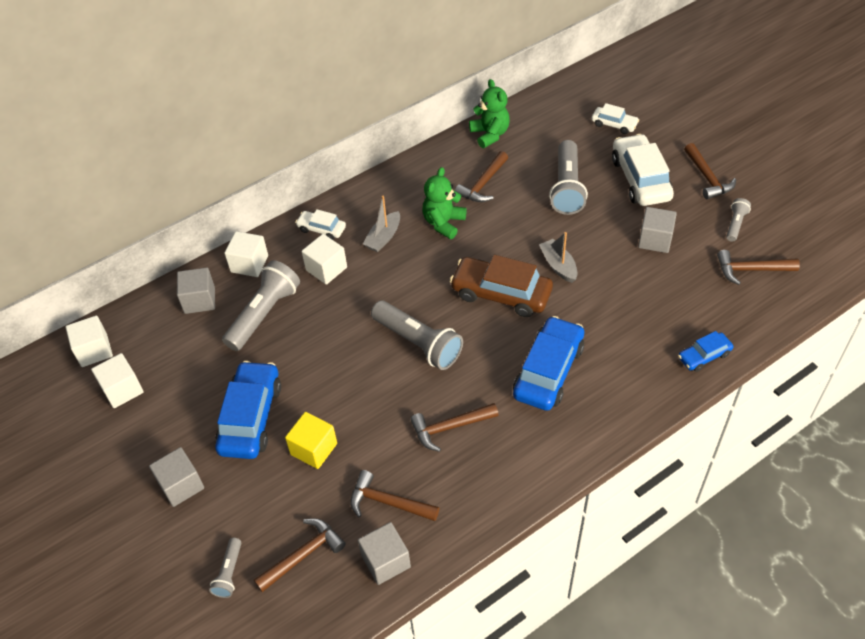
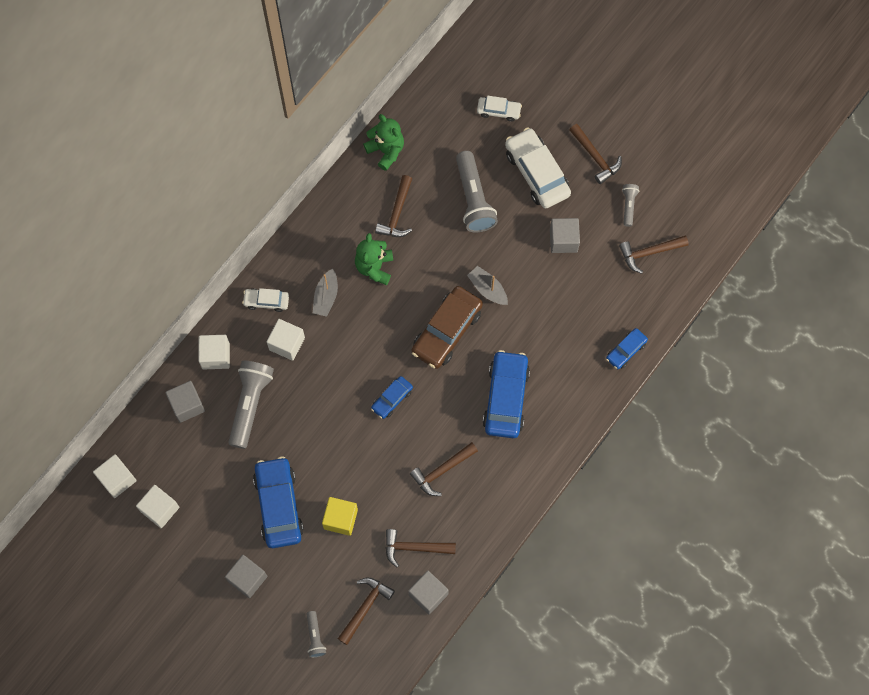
camera: 20 degrees left, 20 degrees up
(418, 343) = (392, 399): grey flashlight -> blue car
(501, 294) = (447, 331): brown car -> brown car turned 60 degrees counterclockwise

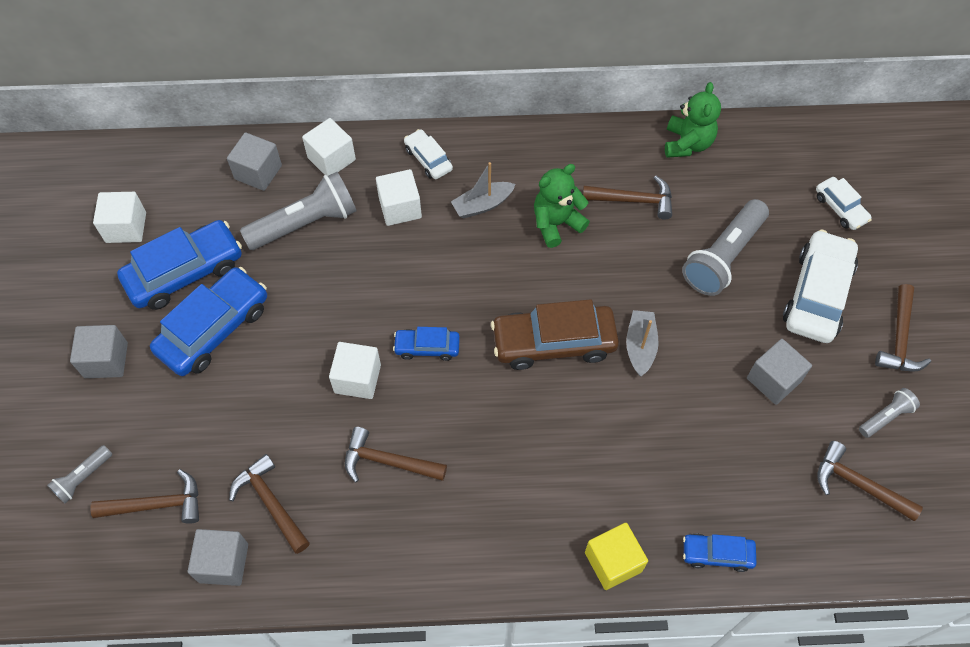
camera: 50 degrees right, 10 degrees down
(117, 479) = (131, 170): white cube -> white cube (357, 379)
(340, 519) = (245, 400): yellow cube -> yellow cube (613, 562)
(397, 213) = (633, 200): brown hammer -> brown hammer turned 150 degrees counterclockwise
(506, 398) = (534, 463): blue car -> blue car (185, 272)

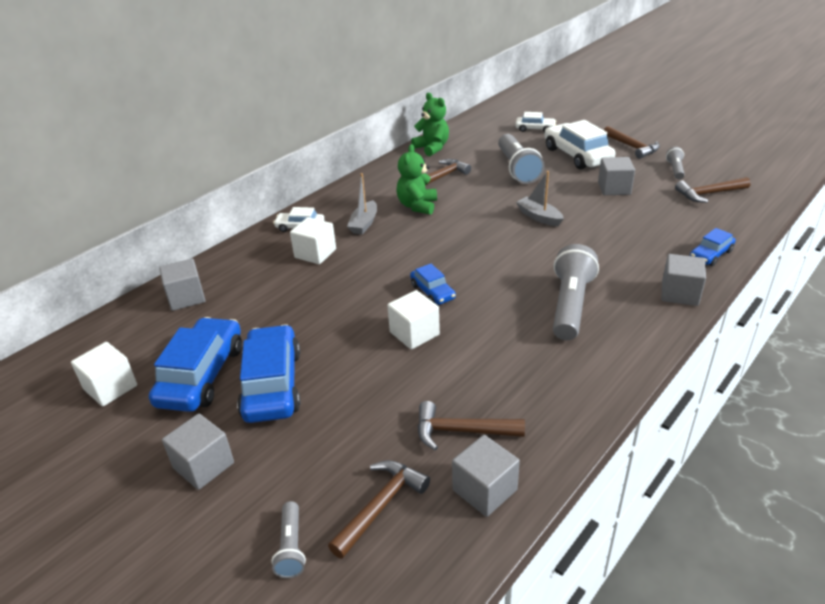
camera: 45 degrees left, 25 degrees down
(305, 224) = (261, 297): grey flashlight -> grey flashlight (570, 305)
(331, 159) = (233, 262): white cube -> none
(388, 461) = (498, 351): brown hammer -> none
(427, 347) = (432, 292): blue car -> blue car turned 75 degrees counterclockwise
(553, 342) = (496, 243): brown car -> none
(613, 562) = (679, 293): yellow cube -> grey cube

